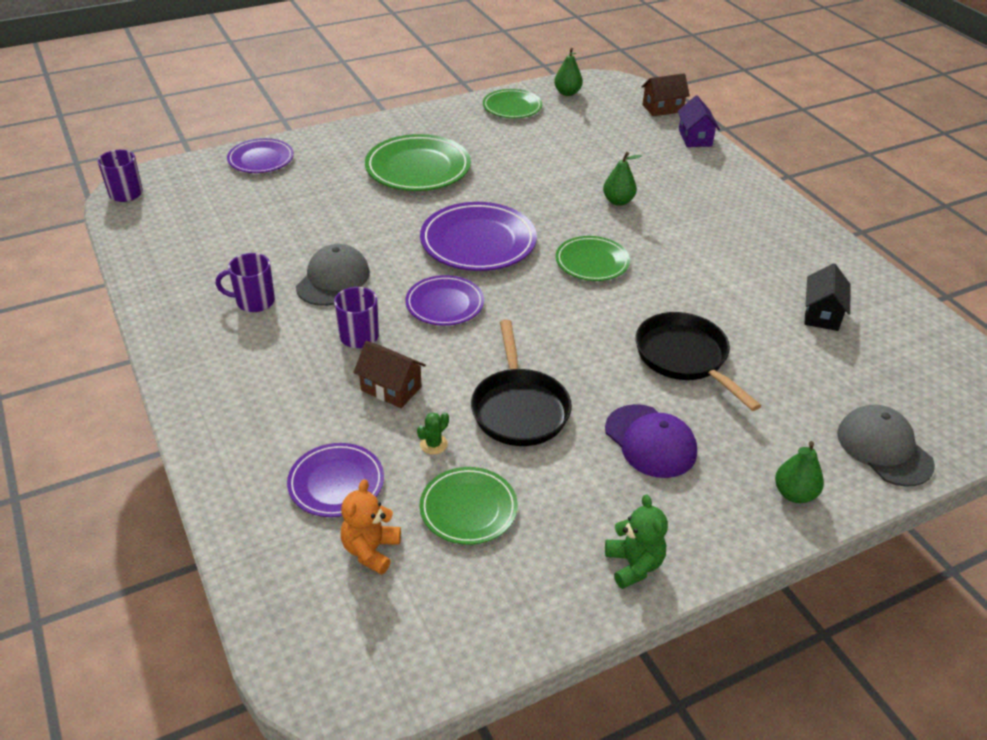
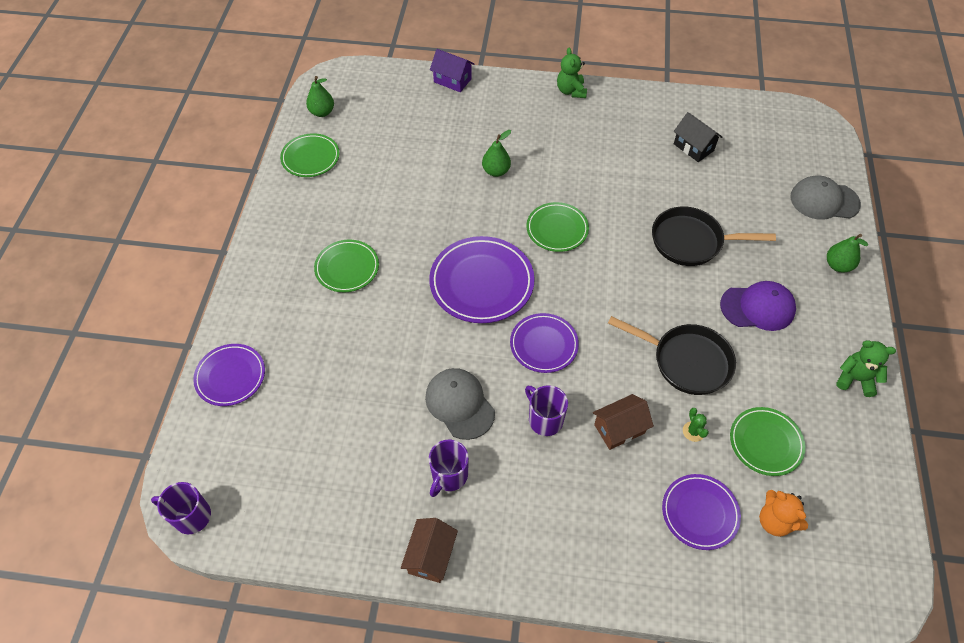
camera: 55 degrees left, 15 degrees up
(418, 168) = (347, 268): green plate -> green plate, size x0.62
(662, 108) = (397, 72): brown house -> brown house (431, 556)
(781, 206) = (571, 91): none -> green teddy bear

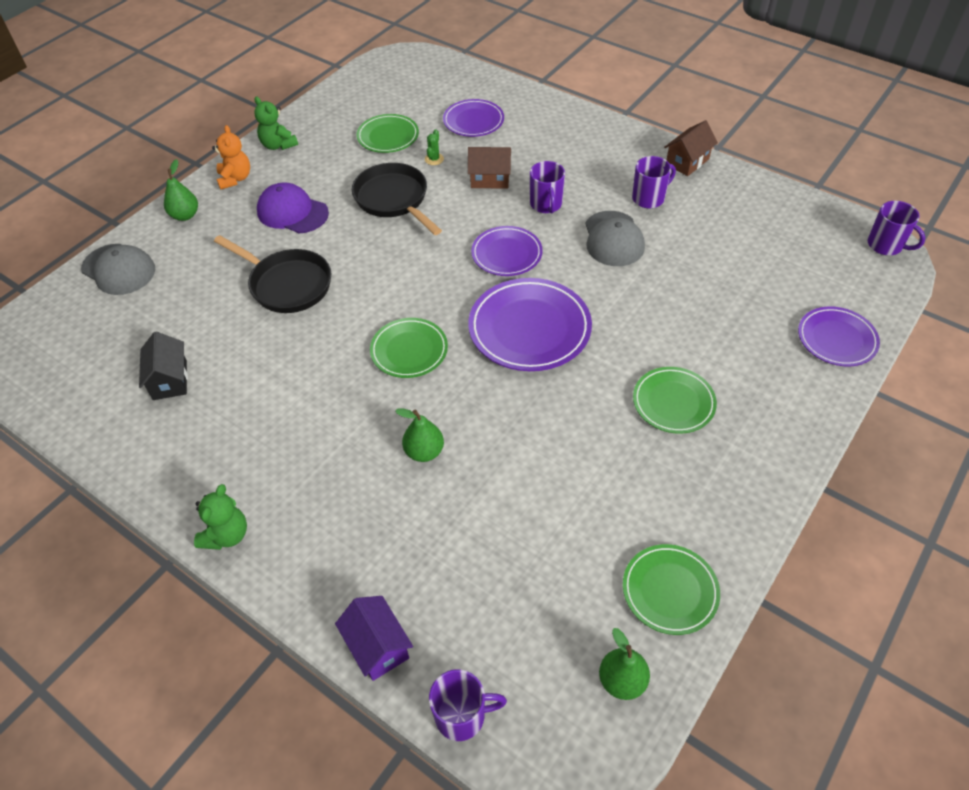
camera: 150 degrees left, 5 degrees down
(394, 73) = (461, 715): none -> purple mug
(775, 521) = (427, 102): orange teddy bear -> orange teddy bear (235, 179)

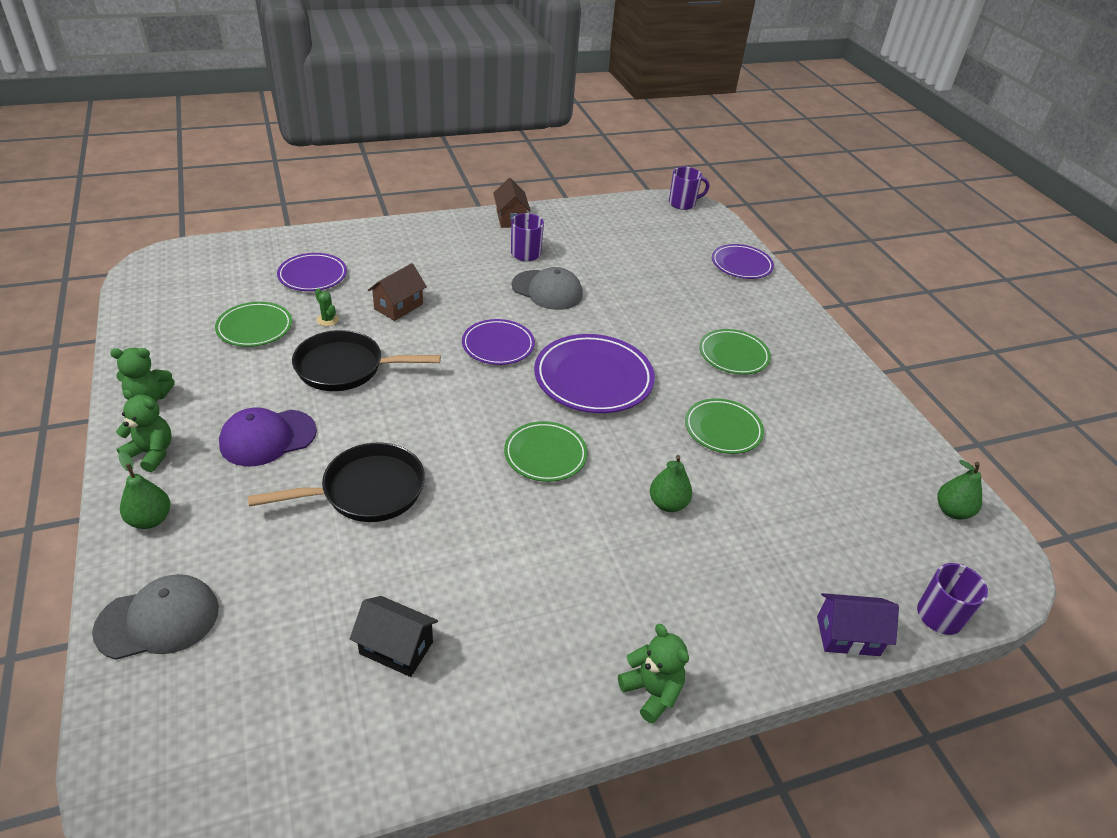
camera: 60 degrees left, 10 degrees down
(235, 179) = (151, 453): orange teddy bear -> green teddy bear
(546, 204) = (468, 297): purple mug -> none
(670, 591) = (892, 448): green plate -> green plate (723, 429)

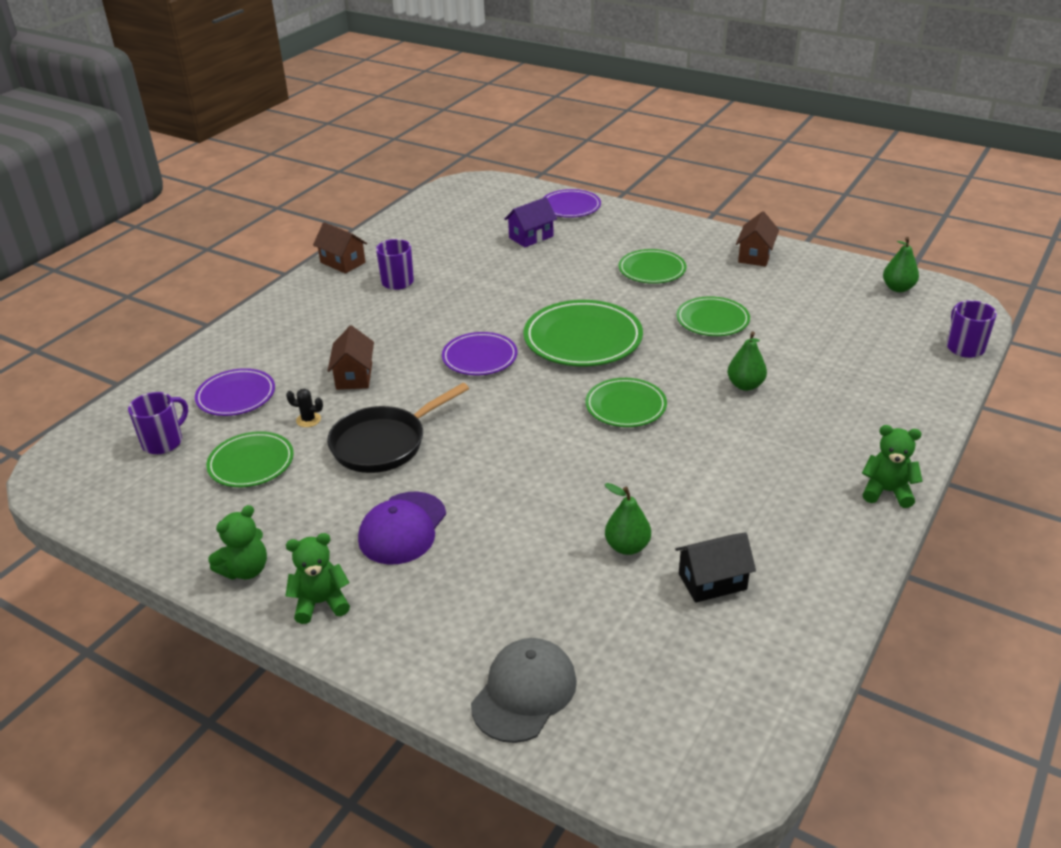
camera: 35 degrees left, 5 degrees down
(150, 519) = (403, 643): green pear -> green pear (627, 547)
(327, 320) = (308, 420): green cactus -> black cactus
(366, 491) = (539, 510): black pan -> none
(547, 290) = (456, 299): grey cap -> none
(593, 378) = (583, 339): purple plate -> green plate
(683, 203) = (464, 184): purple mug -> purple mug (163, 442)
(848, 396) = (755, 255): none -> brown house
(848, 636) = (938, 390): purple house -> purple house (531, 237)

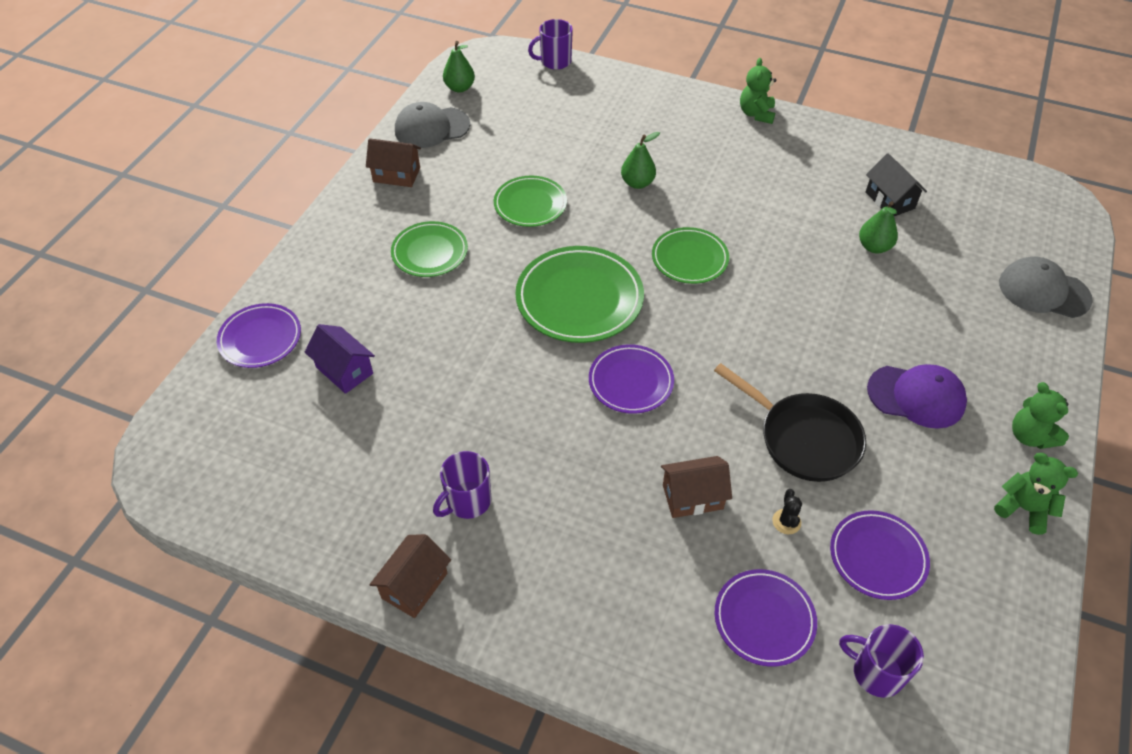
camera: 100 degrees left, 15 degrees up
(251, 463) = (877, 557): green plate -> purple plate
(827, 272) = (432, 128): none -> grey cap

